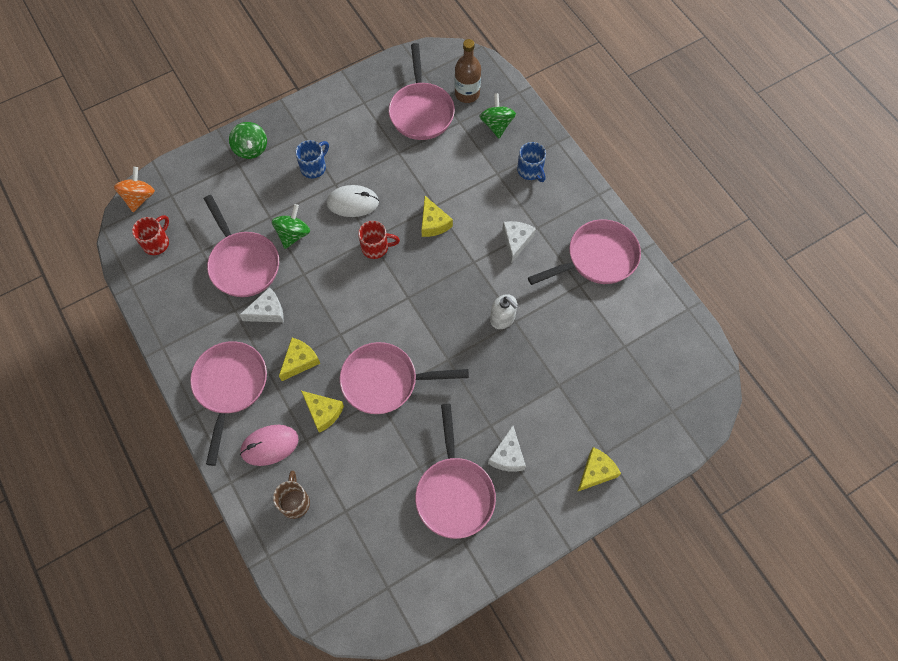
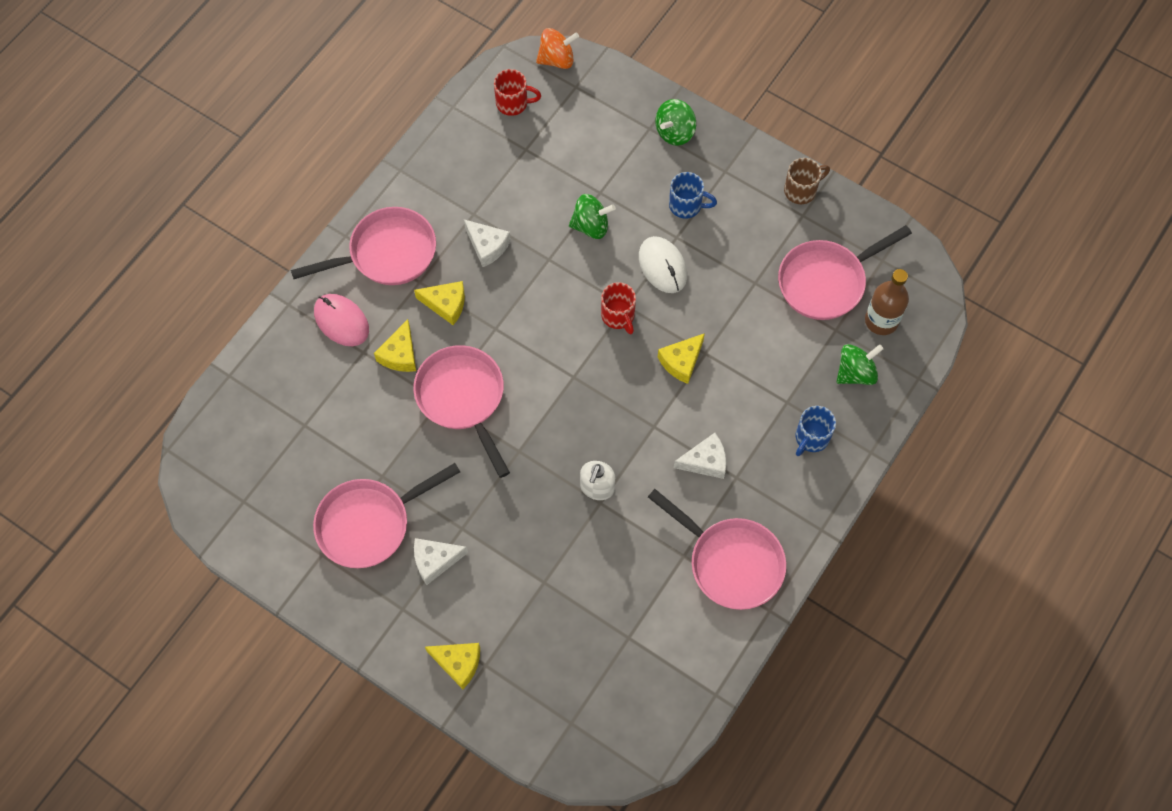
camera: 65 degrees right, 0 degrees up
(243, 263) = (530, 195): pink pan -> none
(295, 502) = (293, 373): brown mug -> brown mug (801, 190)

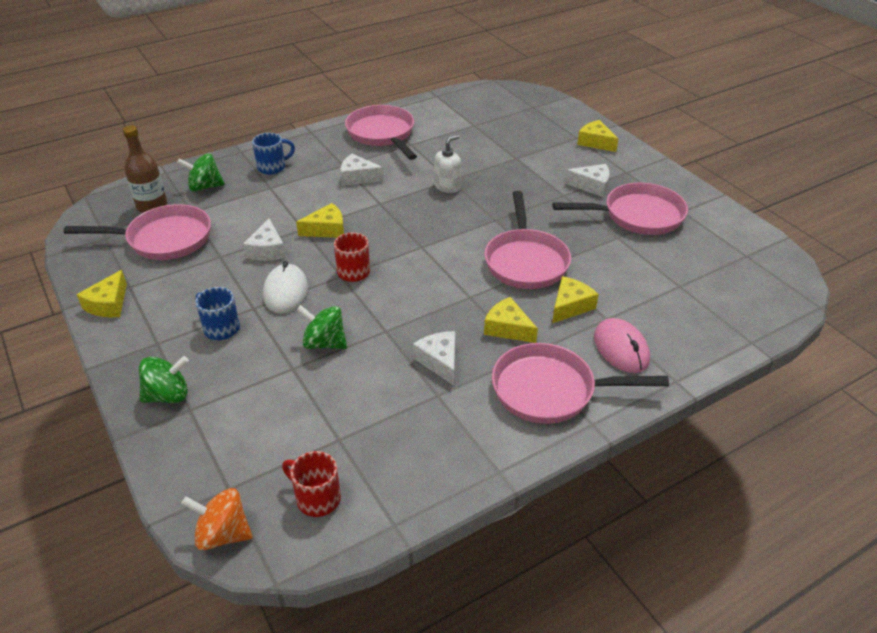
camera: 155 degrees left, 25 degrees down
(718, 309) = (267, 250): none -> white cheese
(801, 190) = (108, 304): brown mug -> yellow cheese

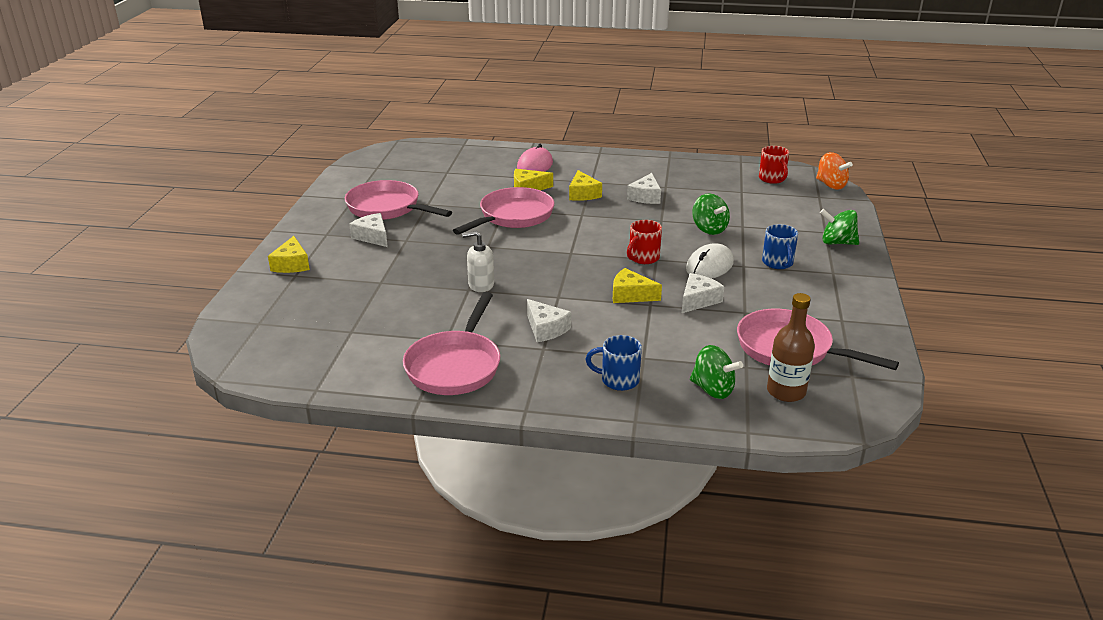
camera: 140 degrees left, 10 degrees down
(108, 304) = (865, 313): yellow cheese -> none
(550, 390) = (601, 167): pink pan -> none

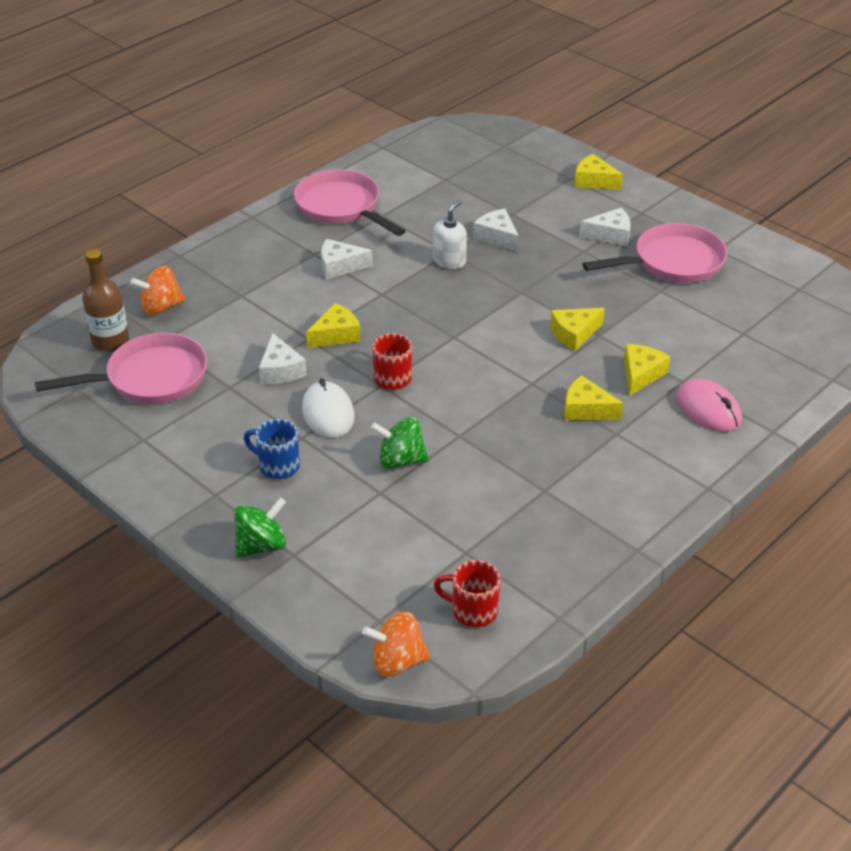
camera: 125 degrees right, 10 degrees up
(513, 216) = (574, 334): pink pan -> yellow cheese
(618, 380) = (230, 270): blue mug -> none
(645, 197) = (531, 456): white cheese -> white cheese (497, 236)
(713, 390) = (161, 307): green spinning top -> orange spinning top

